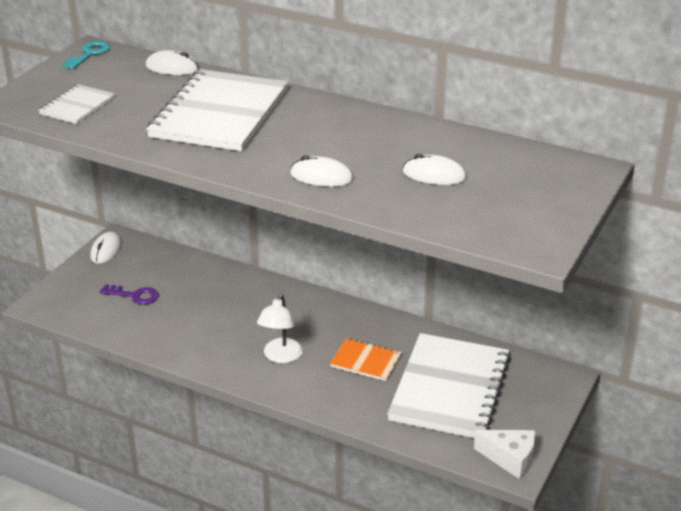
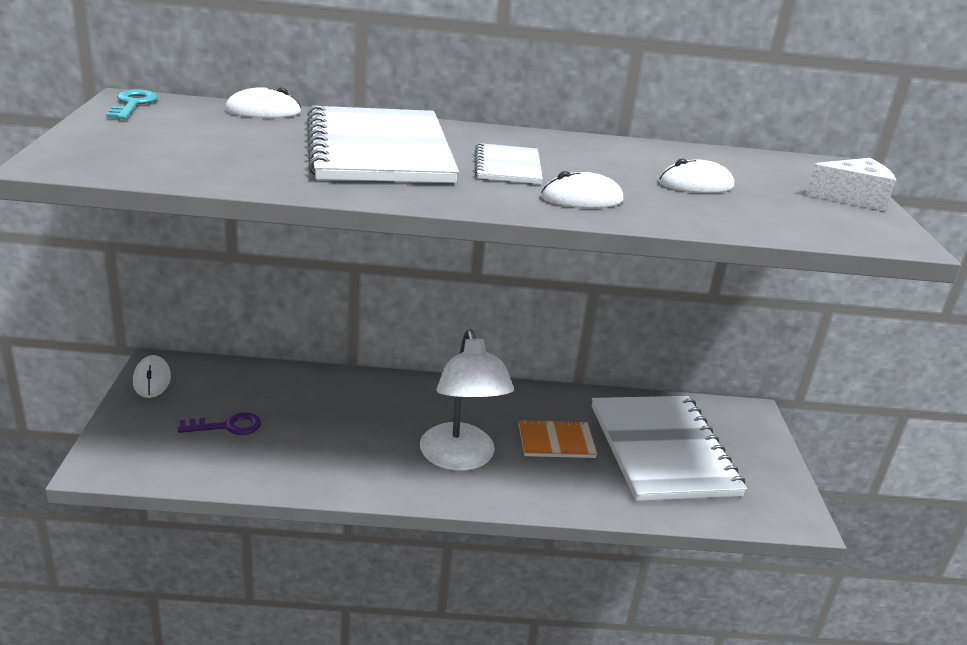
camera: 30 degrees left, 5 degrees down
(77, 106) = (172, 156): white notebook -> white notebook (507, 166)
(280, 356) = (460, 458): white lamp -> white lamp, size x1.56
(510, 459) = (785, 509): white cheese -> white cheese (852, 198)

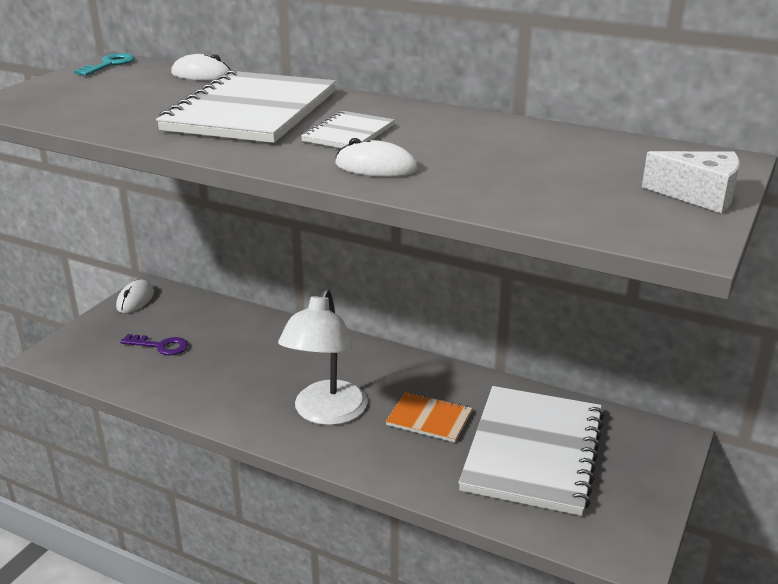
camera: 30 degrees right, 0 degrees up
(695, 184) = (522, 165): white mouse -> none

